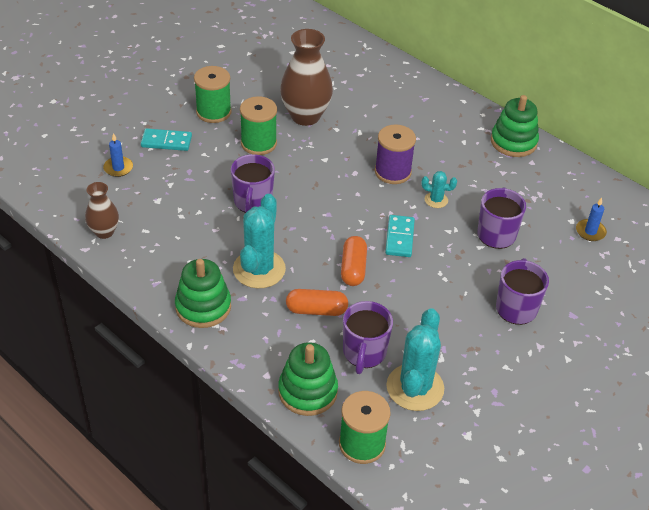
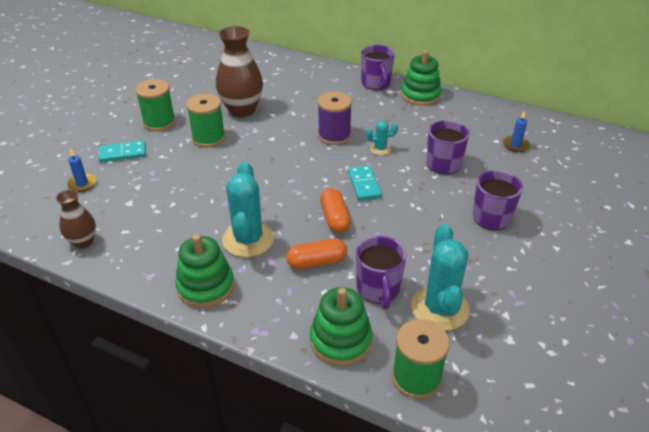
camera: 15 degrees left, 5 degrees down
(252, 202) = (221, 185): purple mug -> purple mug (376, 84)

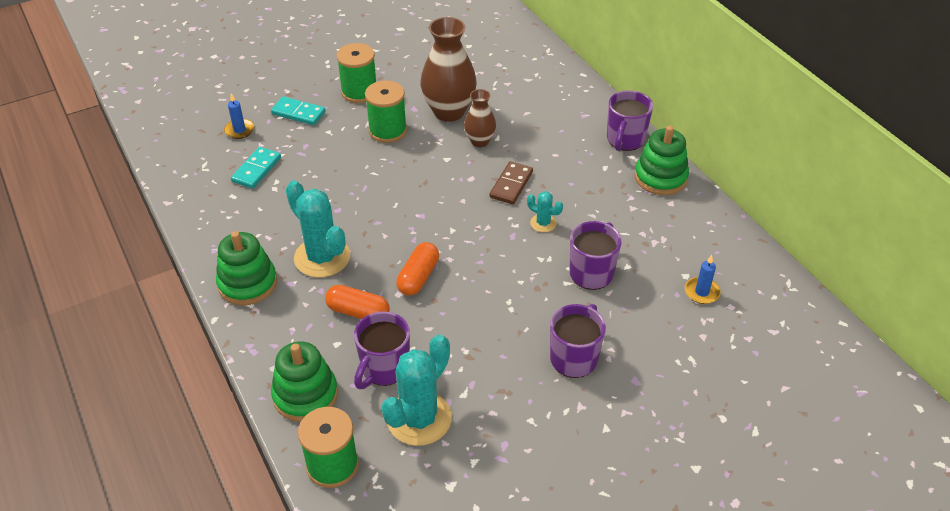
camera: 35 degrees right, 5 degrees up
(83, 242) = (193, 189): brown vase -> brown vase (480, 141)
(248, 239) = (322, 257): turquoise cactus -> turquoise cactus turned 75 degrees counterclockwise
(334, 136) = (511, 185): purple spool -> brown domino
(364, 184) = (484, 255): turquoise domino -> turquoise domino (256, 170)

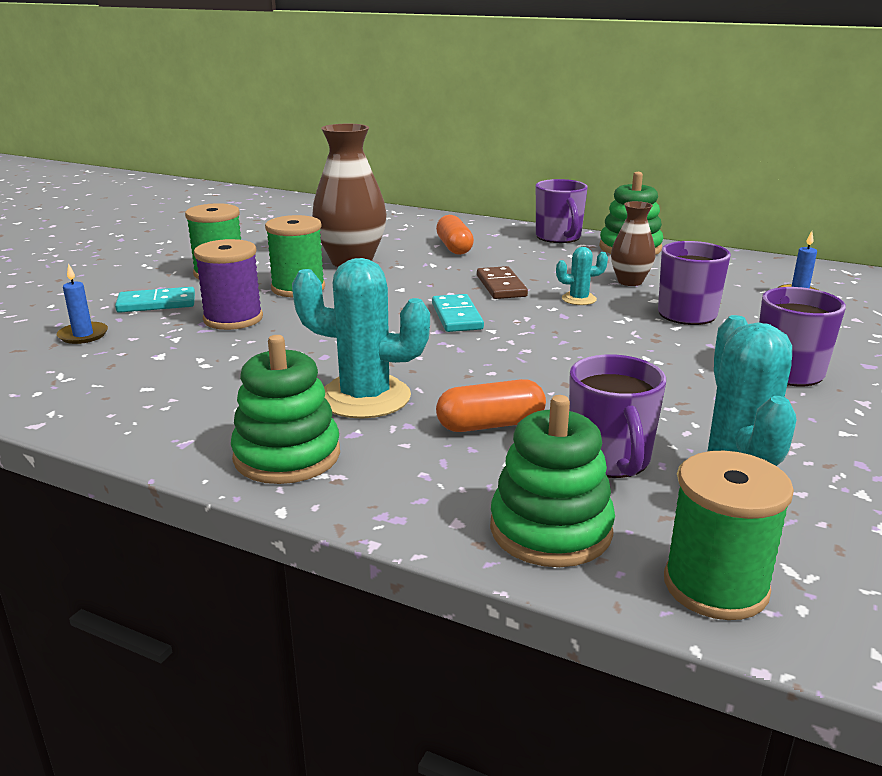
camera: 35 degrees left, 20 degrees down
(256, 170) = (155, 357): turquoise domino -> turquoise domino (457, 317)
(324, 149) = (233, 319): none -> purple spool
(418, 277) = (515, 373): orange capsule -> orange capsule (454, 247)
(480, 141) = (418, 270): brown vase -> brown vase (630, 282)

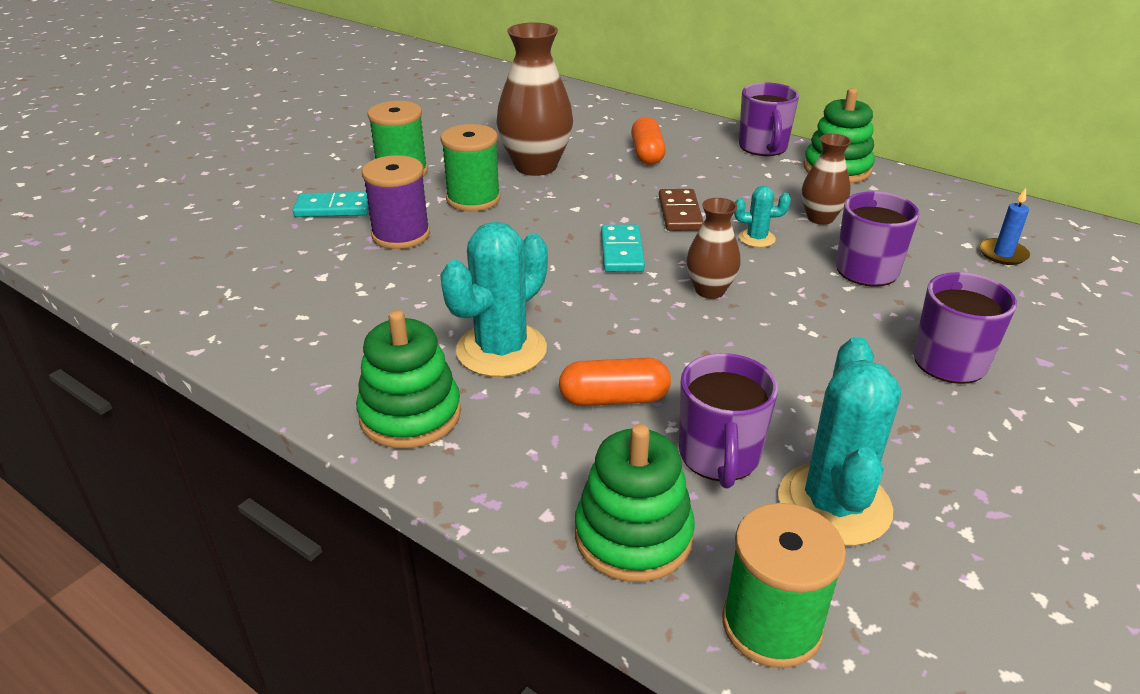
camera: 10 degrees right, 10 degrees up
(83, 335) = (258, 243): blue candle -> none
(365, 397) = (501, 350): turquoise cactus -> turquoise cactus turned 75 degrees counterclockwise
(550, 338) = (710, 290): none -> brown vase

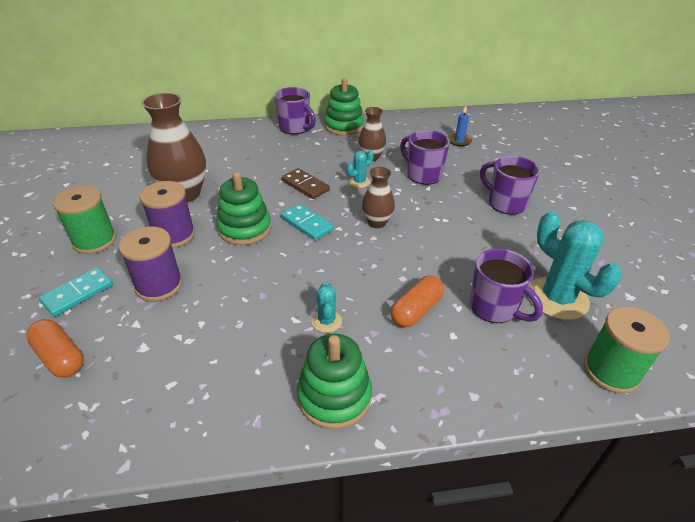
camera: 45 degrees left, 5 degrees up
(473, 199) = (174, 235): green spool -> purple spool
(501, 350) = (326, 321): turquoise cactus -> turquoise cactus, size x0.48
(633, 536) = (518, 374): green stacking toy -> green stacking toy (245, 229)
(647, 154) = (240, 157): orange capsule -> orange capsule (60, 357)

